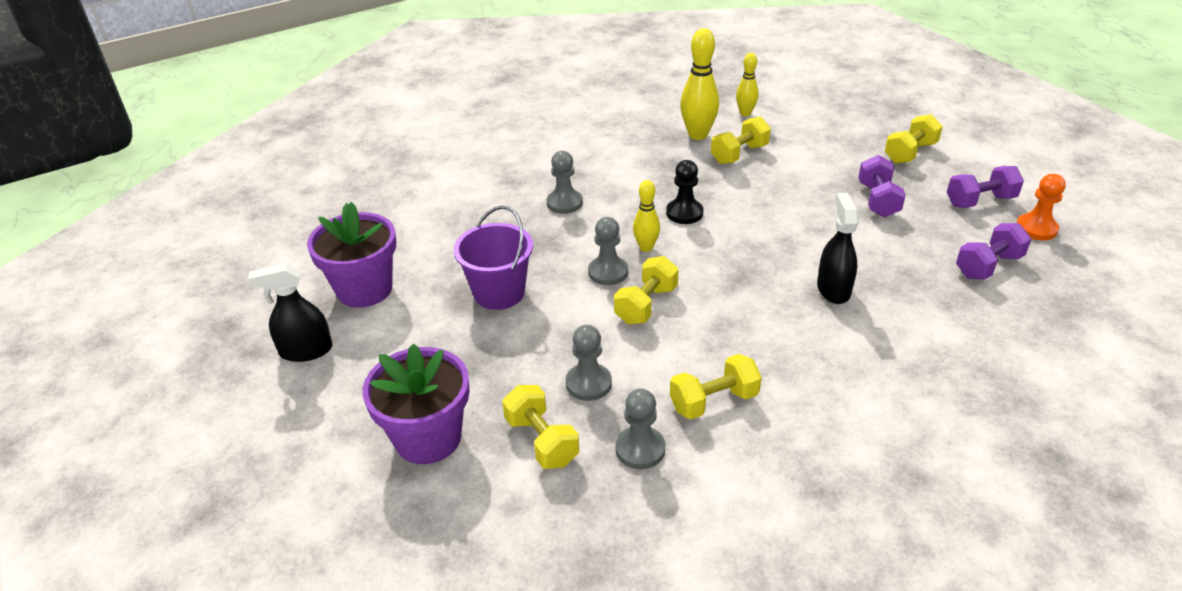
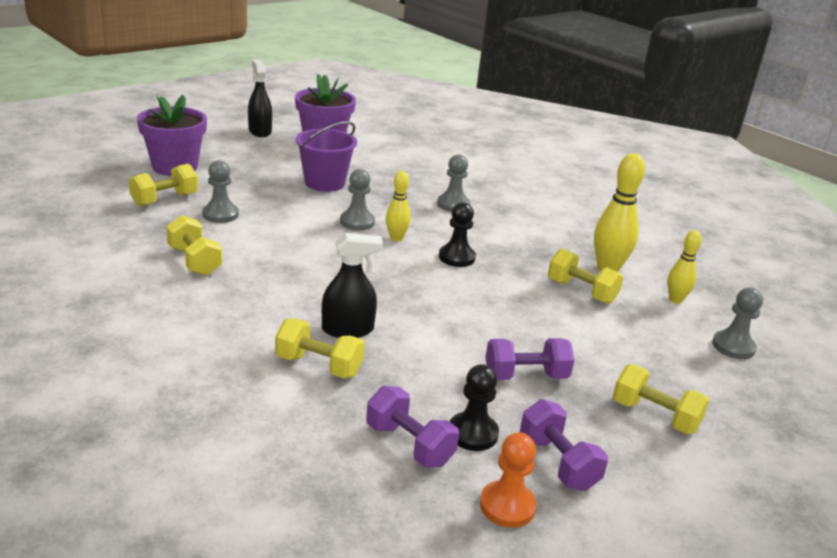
camera: 75 degrees right, 10 degrees down
(640, 449) = (149, 232): grey pawn -> grey pawn (733, 347)
(646, 305) = (315, 237): yellow dumbbell -> yellow dumbbell (319, 365)
(962, 234) = (472, 433): none -> black pawn

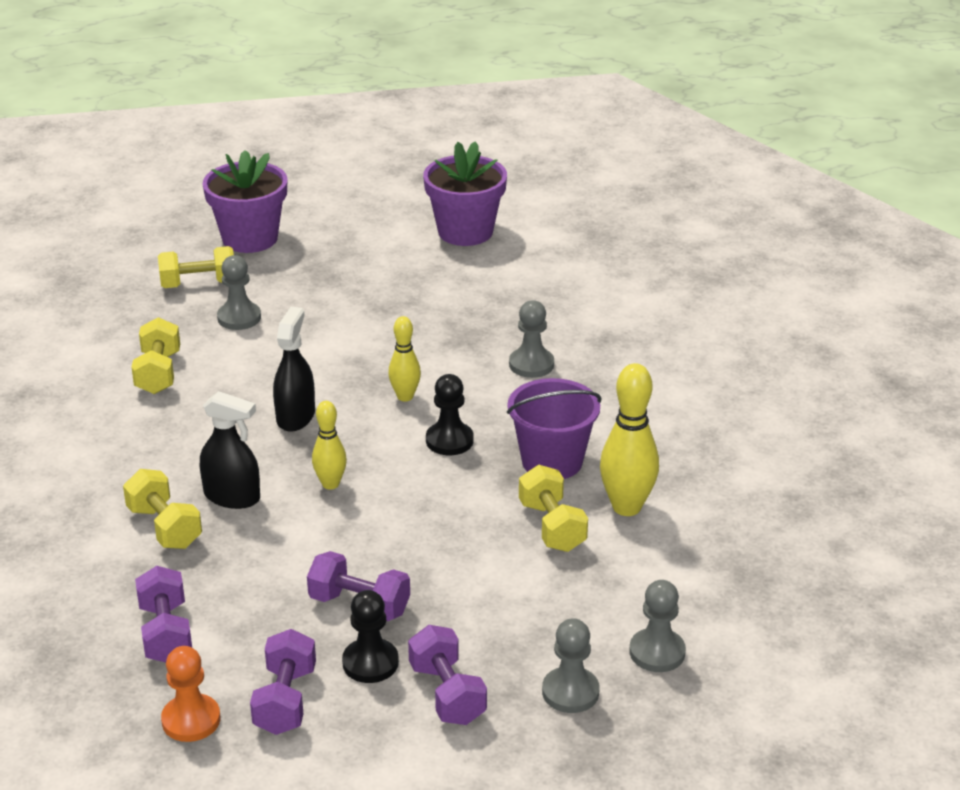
camera: 35 degrees right, 5 degrees up
(260, 131) = (401, 199): black spray bottle -> black spray bottle (295, 416)
(324, 183) = (402, 297): purple bucket -> purple bucket (552, 461)
(357, 222) = (382, 363): grey pawn -> grey pawn (570, 692)
(472, 433) = (236, 644): black pawn -> black pawn (370, 663)
(654, 416) = (447, 694): yellow dumbbell -> purple dumbbell
(675, 300) = (664, 572): yellow bowling pin -> yellow bowling pin (330, 484)

